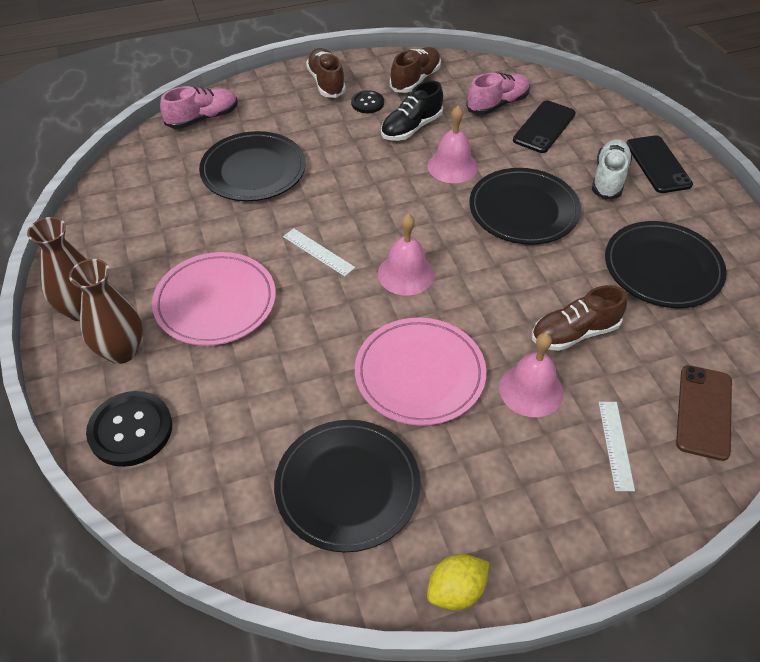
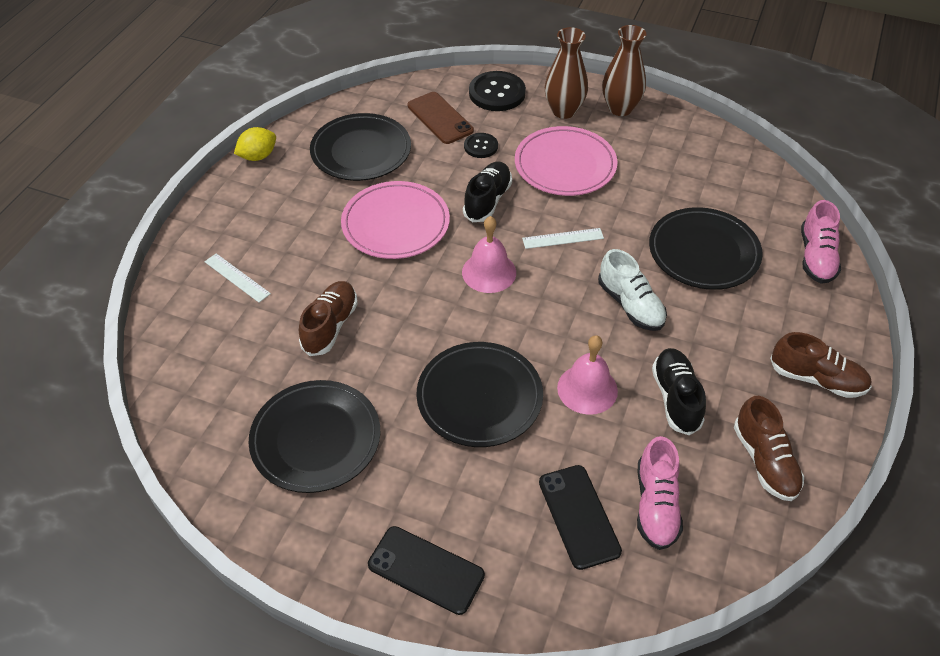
camera: 130 degrees right, 0 degrees up
(320, 327) = (487, 200): none -> black shoe
(367, 103) = (750, 390): black button -> black button (481, 146)
(456, 591) = (258, 156): yellow lemon -> yellow lemon turned 45 degrees clockwise
(531, 390) = (320, 267): pink bell -> none
(609, 178) = (451, 503): white shoe -> white shoe (630, 305)
(704, 412) = (195, 342): brown phone -> brown phone (440, 118)

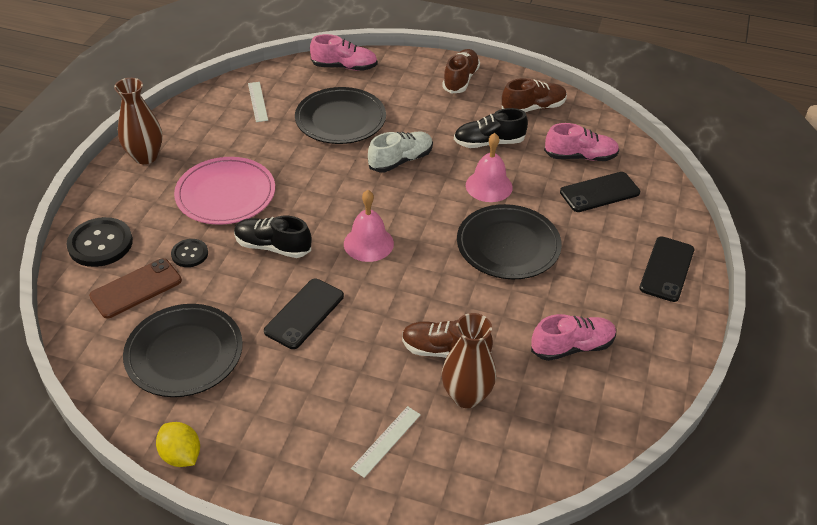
camera: 95 degrees left, 5 degrees down
(316, 439) = (572, 347): black plate -> pink shoe
(395, 224) = (304, 313): pink plate -> black phone
(563, 238) = (325, 197): white ruler -> white ruler (257, 101)
(564, 111) = (142, 194): brown vase -> brown vase (466, 396)

